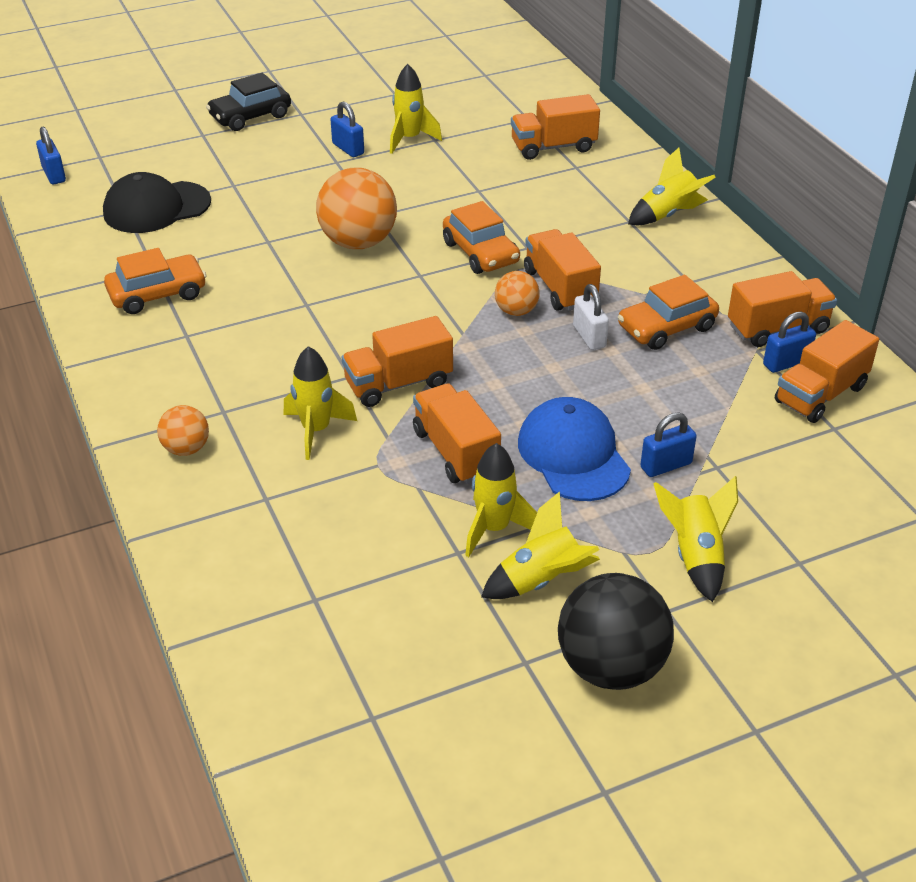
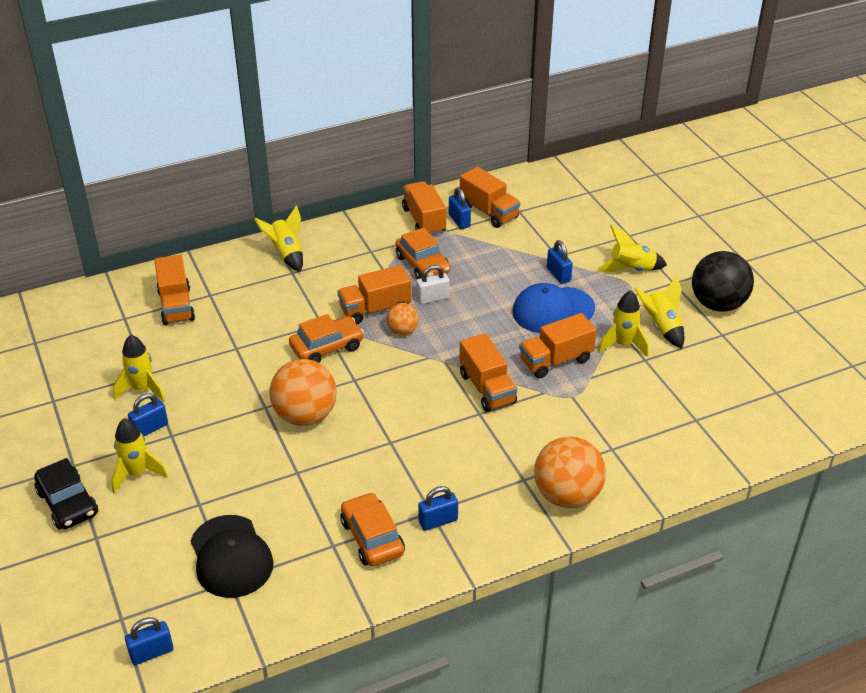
camera: 90 degrees left, 0 degrees up
(170, 341) = (438, 521): none -> blue padlock
(186, 449) = (567, 495): orange ball -> orange ball, size x1.90
(316, 430) = (541, 428): yellow rocket -> yellow rocket (137, 473)

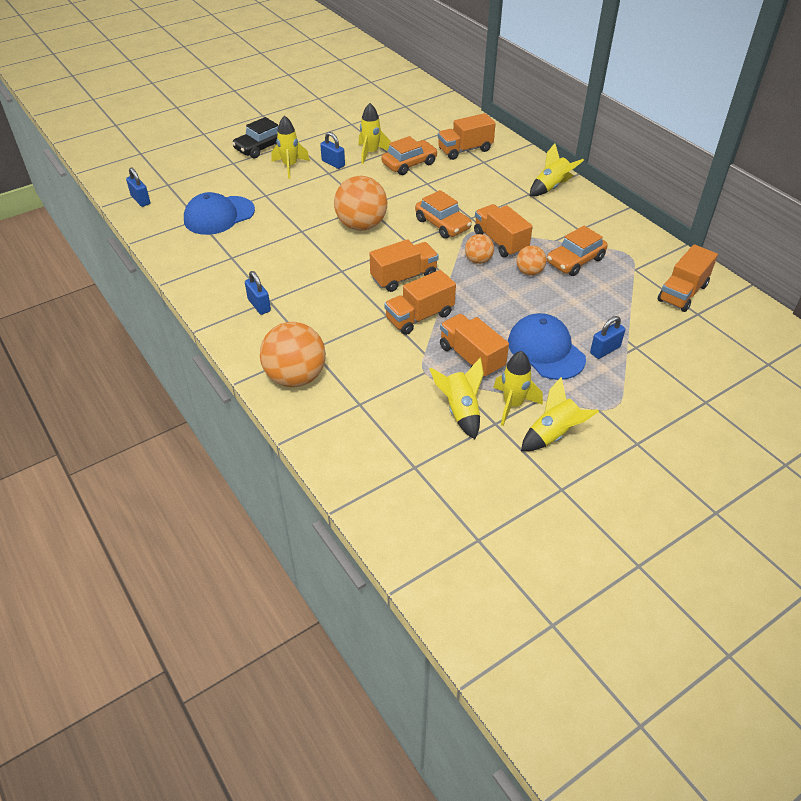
camera: 80 degrees right, 5 degrees up
(231, 557) = (219, 216): black cap -> blue cap
(372, 537) = (240, 274): orange car -> orange car (409, 164)
(424, 220) = (642, 254): orange truck -> orange truck (404, 277)
(432, 298) = (529, 272): white padlock -> orange ball
(459, 221) = (655, 275): blue padlock -> none
(631, 269) = (642, 406): yellow rocket -> yellow rocket (460, 411)
(717, 304) = (615, 484): black ball -> none

